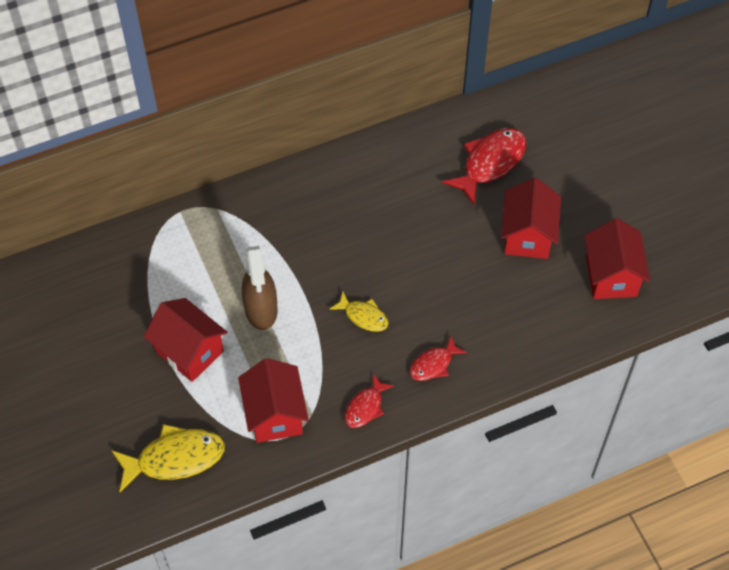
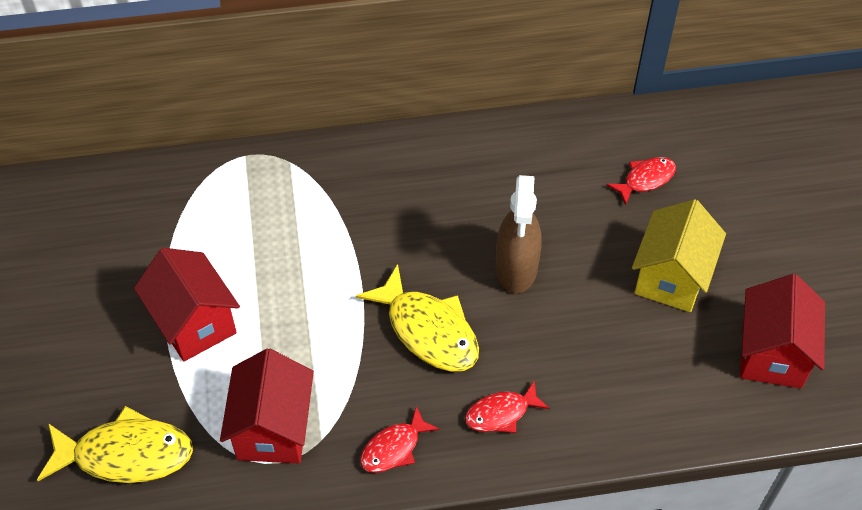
camera: 15 degrees right, 5 degrees down
(261, 309) = (301, 292): brown spray bottle -> brown spray bottle (516, 268)
(363, 316) = (428, 330): yellow fish -> yellow fish, size x1.74
(490, 163) = (645, 179): red fish -> red fish, size x0.58
(527, 236) = (671, 277): red house -> yellow house

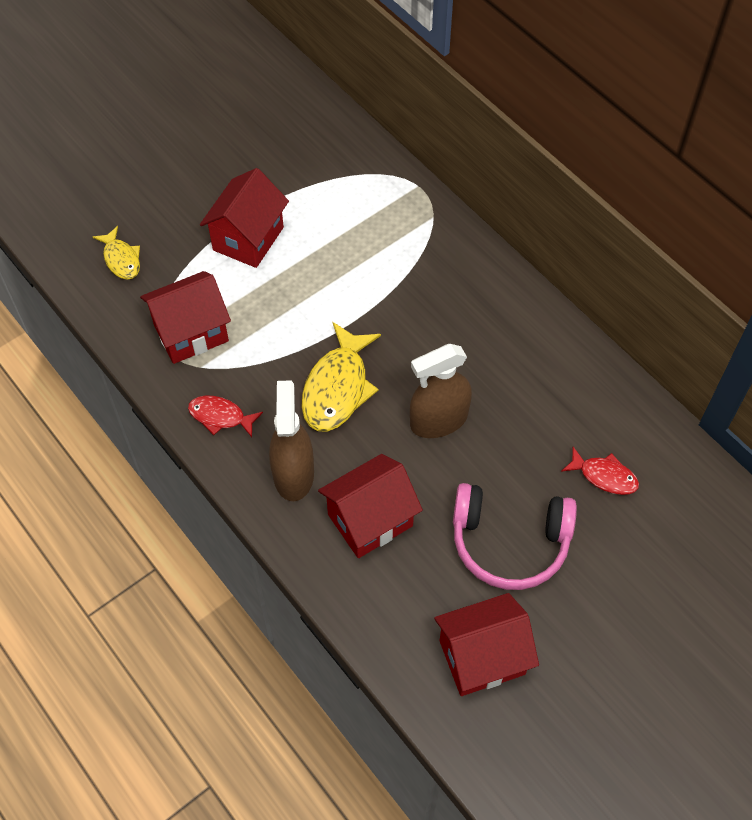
camera: 60 degrees right, 5 degrees up
(126, 454) = (121, 259): yellow fish -> yellow fish, size x0.58
(501, 413) = (293, 474): red fish -> brown spray bottle
(589, 373) = (370, 520): none -> red house
(671, 277) = (509, 542): yellow house -> pink headphones

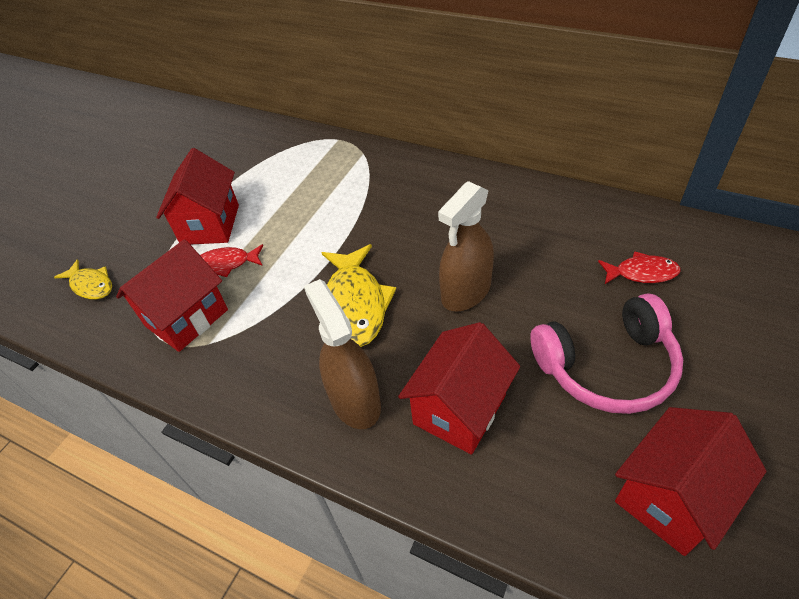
camera: 20 degrees left, 10 degrees down
(220, 417) = (250, 379): red fish -> red fish (227, 264)

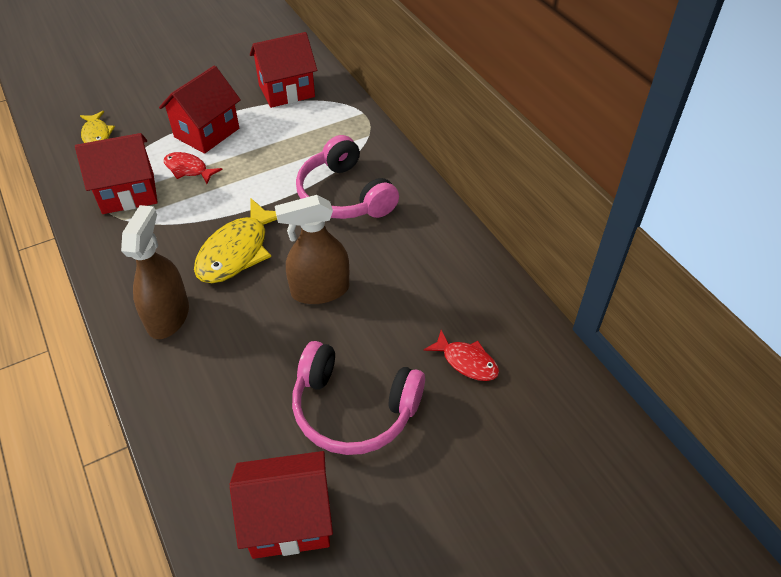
camera: 30 degrees right, 0 degrees up
(397, 207) = (345, 195): none -> pink headphones
(459, 409) = (224, 367): red house -> red house (286, 91)

